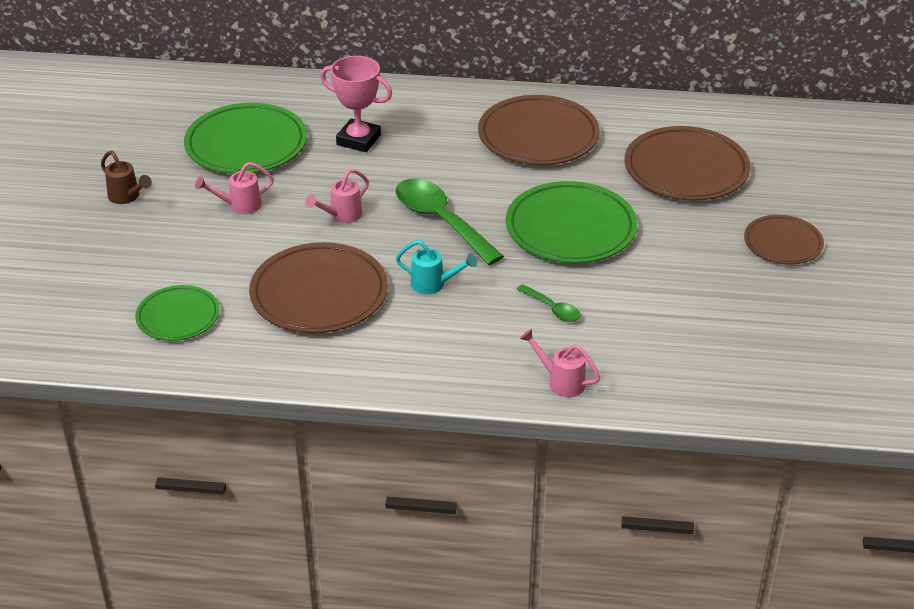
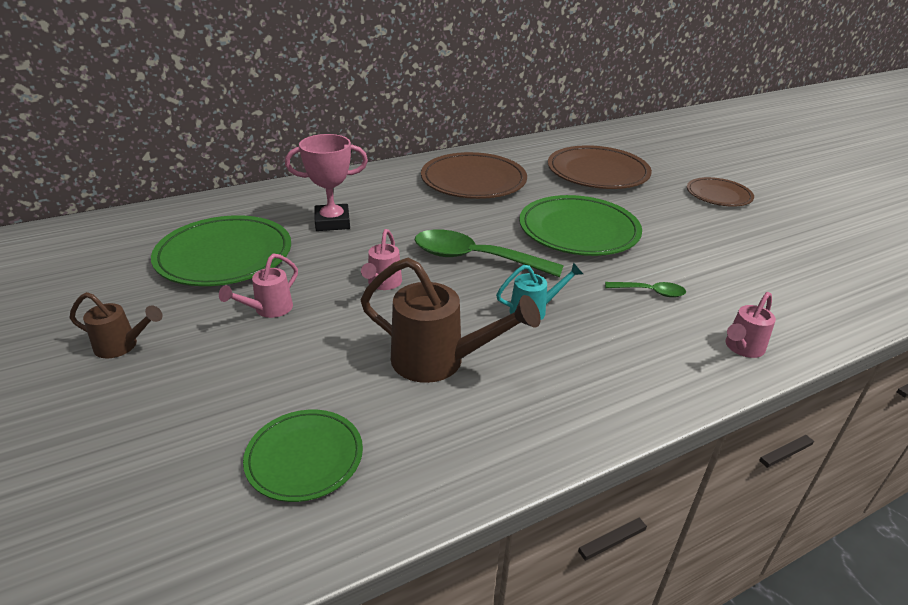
camera: 35 degrees left, 5 degrees down
(319, 293) = (440, 362): brown plate -> brown watering can
(560, 381) = (741, 349): pink watering can -> pink watering can turned 45 degrees counterclockwise

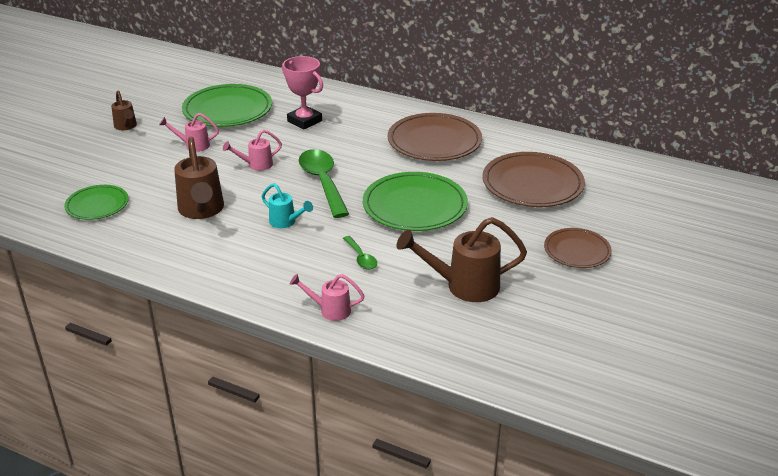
camera: 55 degrees right, 0 degrees up
(741, 260) = (463, 286): none -> brown watering can

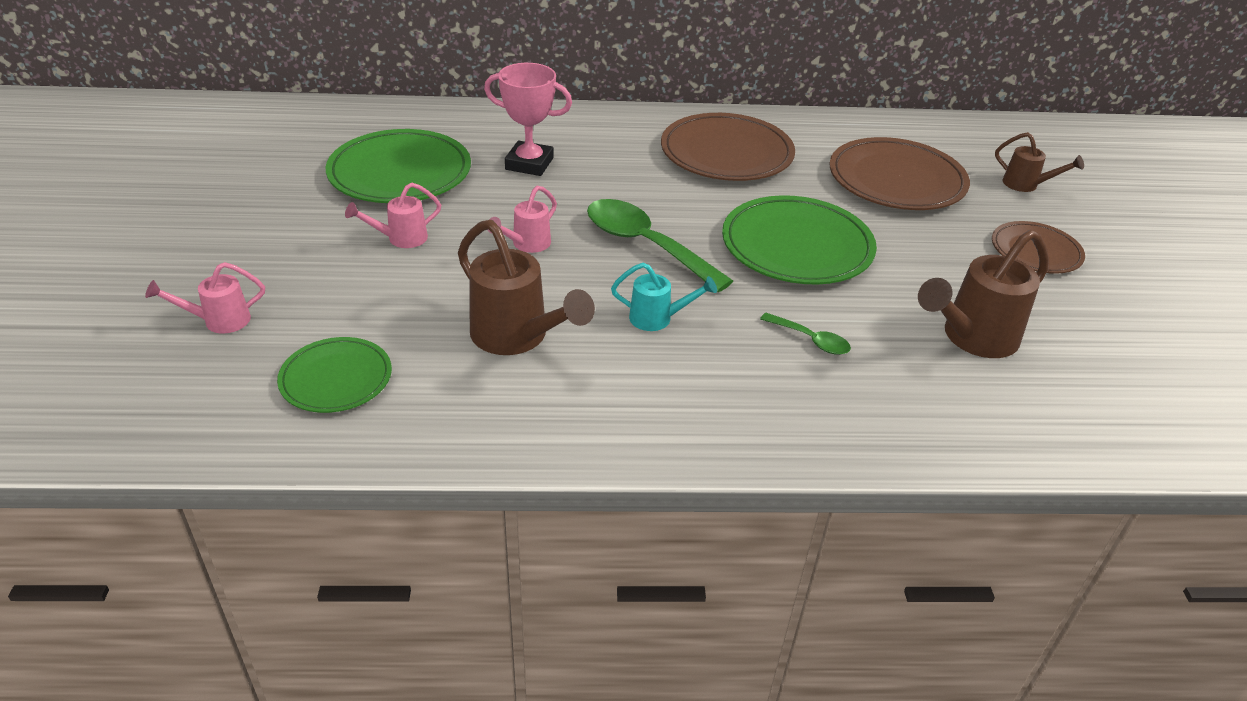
camera: 30 degrees left, 5 degrees up
(126, 127) = (259, 235): brown watering can -> brown watering can (1026, 185)
(329, 310) = (854, 432): pink watering can -> pink watering can (218, 321)

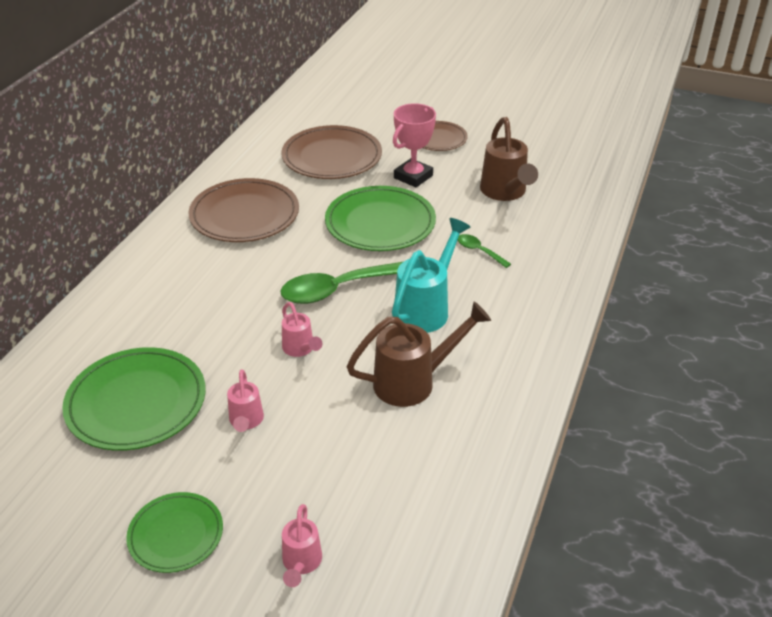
camera: 65 degrees left, 0 degrees up
(336, 379) = (416, 493): green plate -> green plate (176, 534)
(529, 164) = (182, 319): pink trophy -> pink trophy (413, 177)
(658, 319) = (426, 308): turquoise watering can -> turquoise watering can, size x1.79
(811, 340) = (479, 251): green spoon -> green spoon turned 105 degrees counterclockwise
(1026, 185) = (371, 114): brown watering can -> none

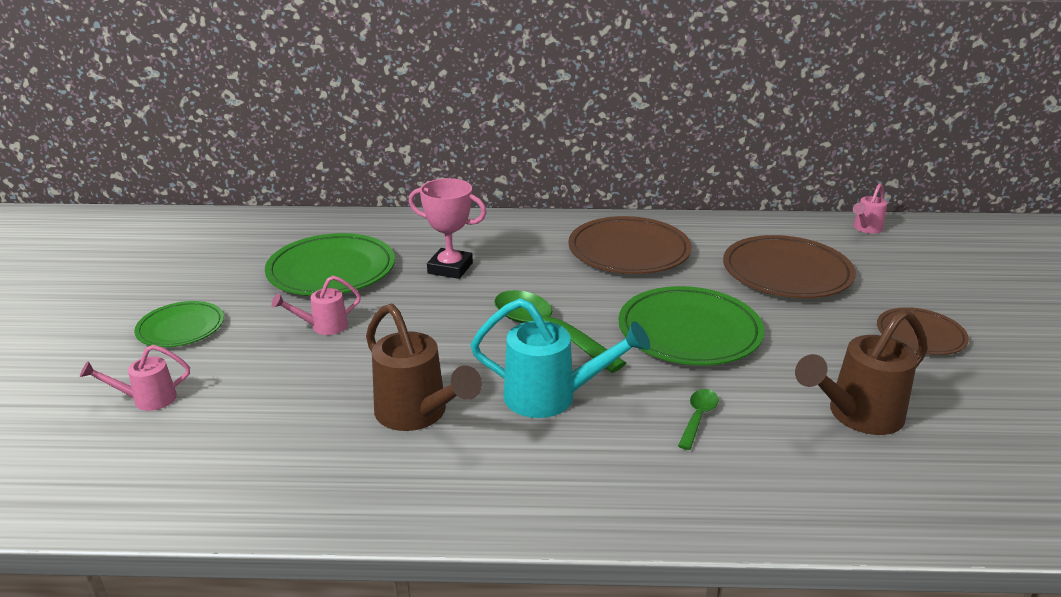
camera: 70 degrees right, 10 degrees down
(300, 349) = (437, 331): pink watering can -> pink watering can (865, 229)
(413, 177) = (809, 334): pink trophy -> pink trophy (450, 268)

